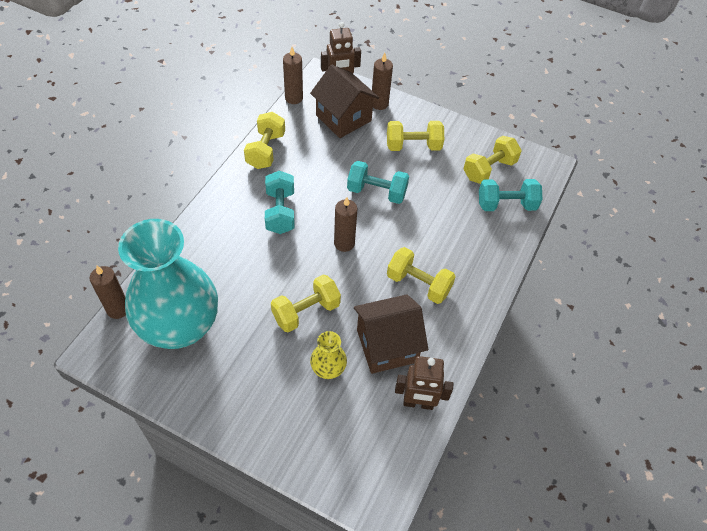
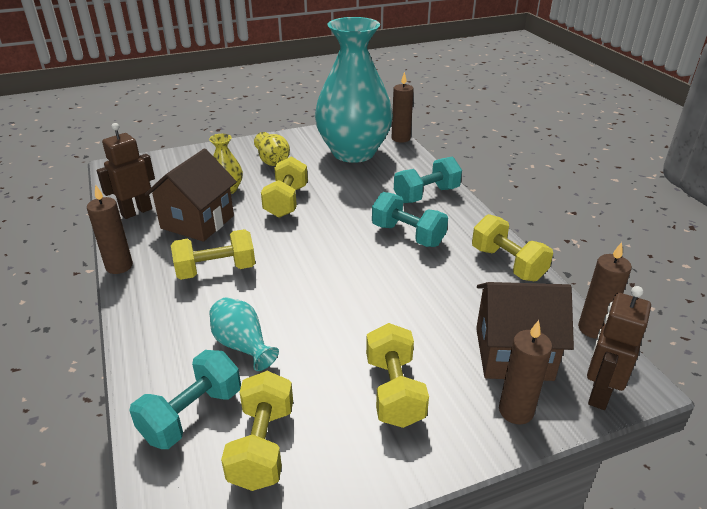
camera: 135 degrees right, 20 degrees down
(251, 378) = (273, 161): none -> yellow vase
(344, 243) = (322, 252): brown candle -> brown candle (119, 266)
(376, 192) = (357, 309): turquoise dumbbell -> turquoise dumbbell (426, 195)
(413, 146) = (394, 391): yellow dumbbell -> yellow dumbbell turned 45 degrees counterclockwise
(453, 220) = (242, 345): none -> turquoise vase

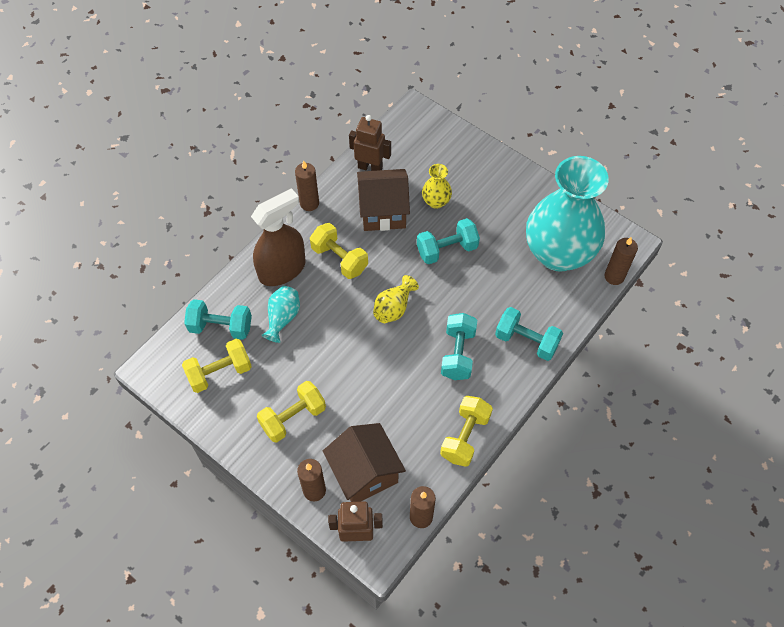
camera: 60 degrees right, 25 degrees up
(176, 320) = (282, 269): none -> brown spray bottle
(273, 161) = (499, 204): yellow vase -> yellow vase (394, 308)
(286, 201) = (447, 249): yellow dumbbell -> turquoise dumbbell

